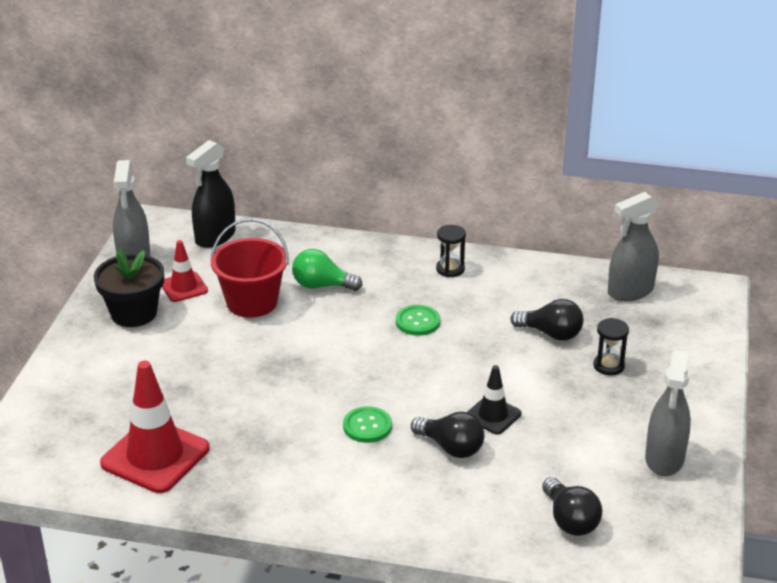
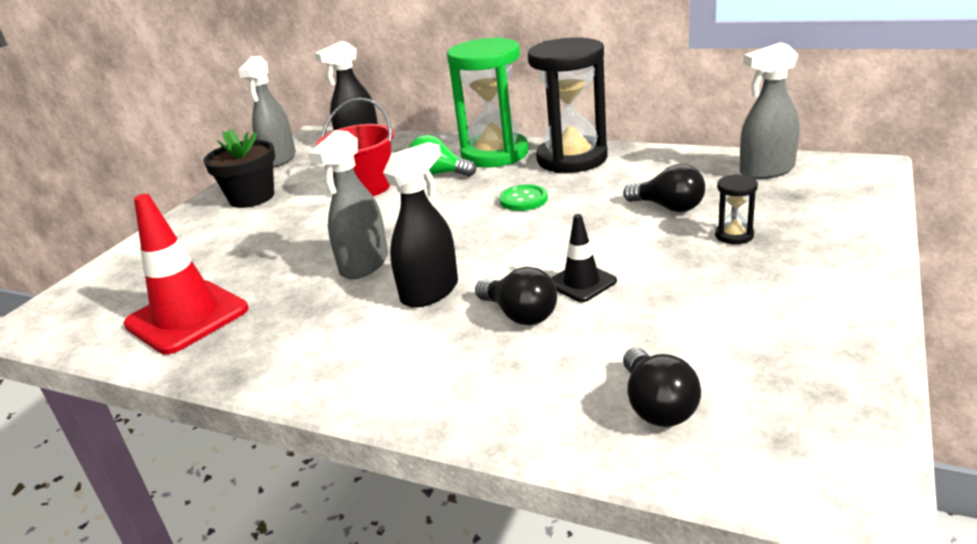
camera: 15 degrees right, 5 degrees down
(184, 287) = (309, 178): red traffic cone -> none
(367, 426) = (430, 291): green button -> black spray bottle
(370, 260) = (495, 154): none -> green hourglass
(450, 269) = (572, 159): black hourglass -> black hourglass, size x2.42
(664, 459) = (802, 333): grey spray bottle -> grey spray bottle (364, 265)

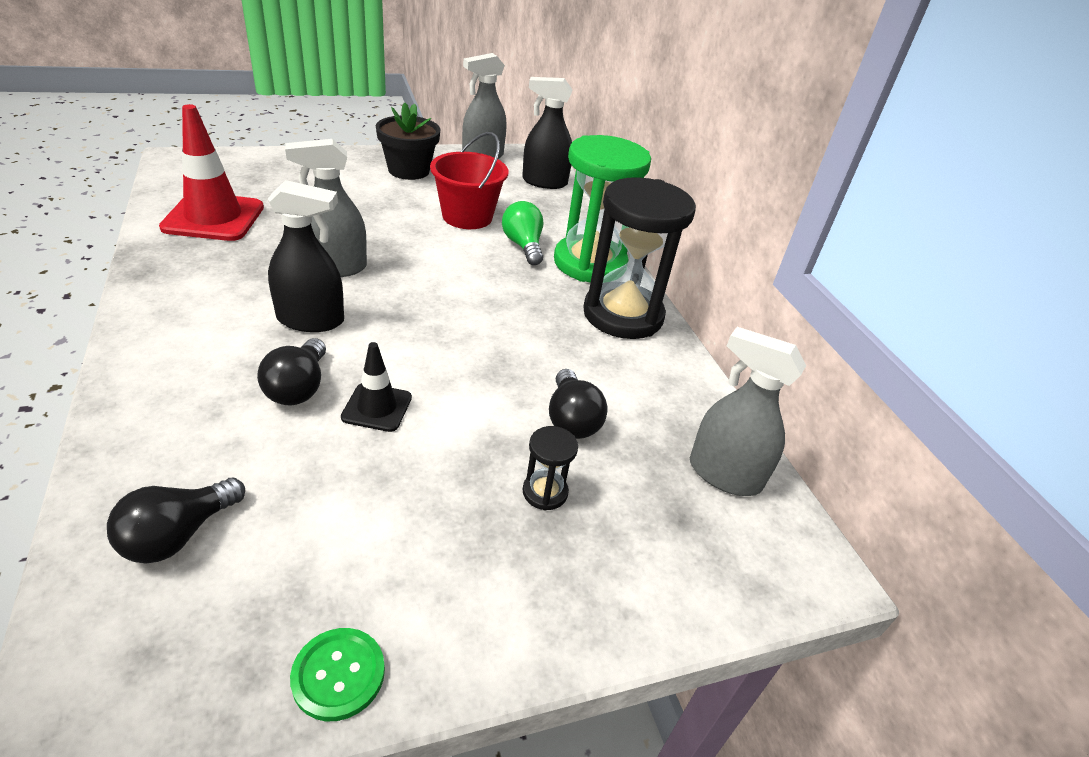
camera: 40 degrees right, 10 degrees up
(523, 199) = (513, 313): green button -> green button (338, 675)

